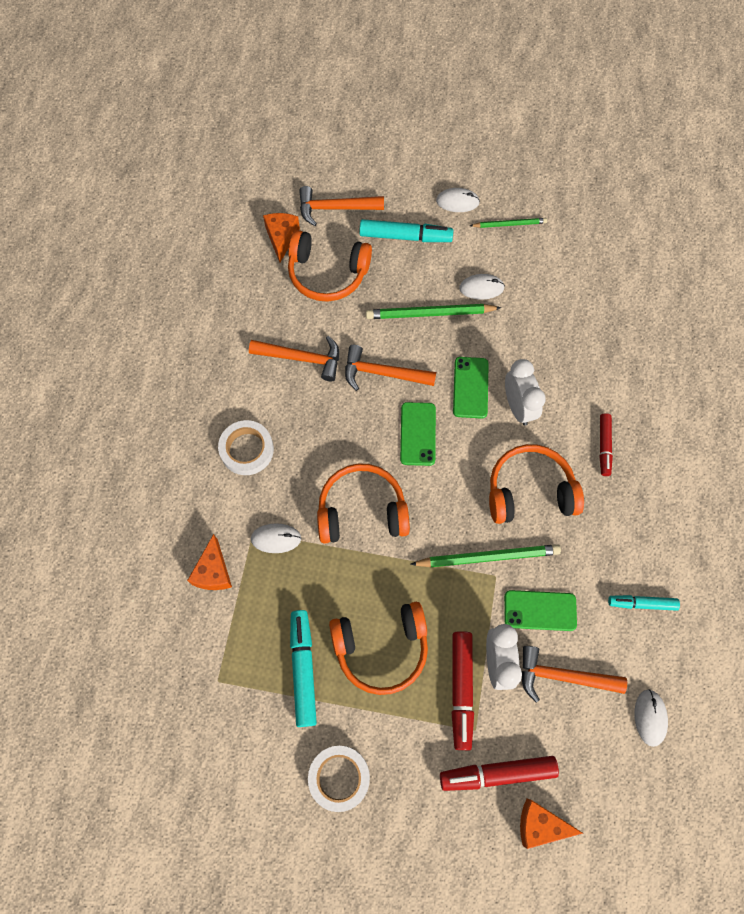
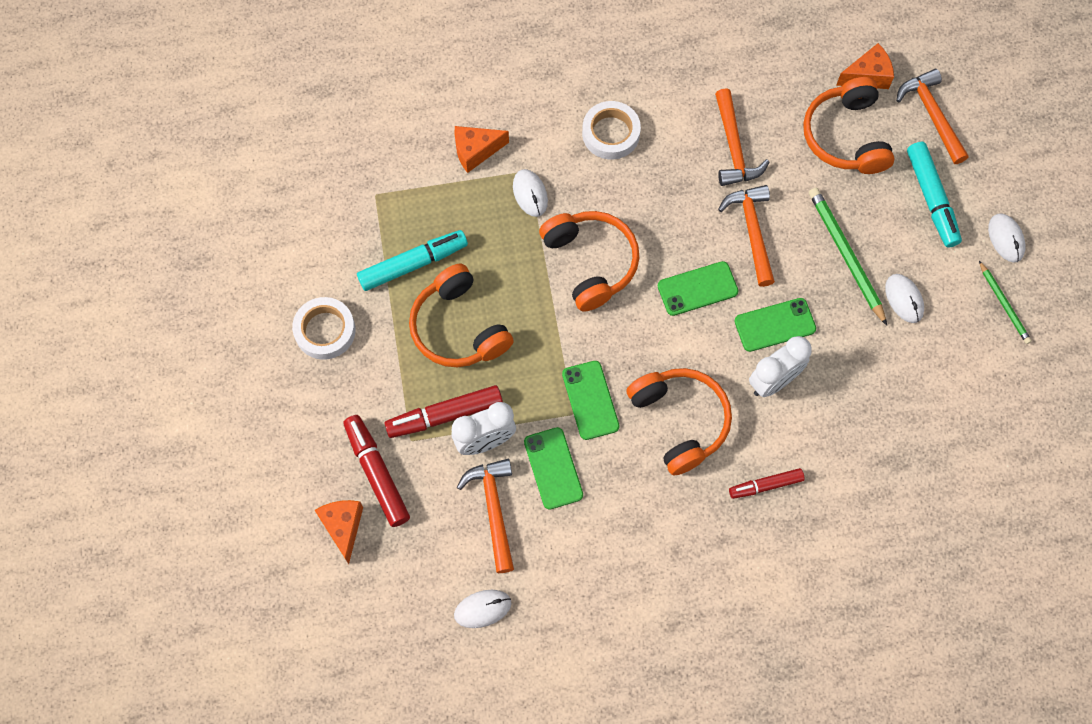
camera: 70 degrees right, 0 degrees up
(488, 557) = (590, 400): green pencil -> green phone
(641, 603) = (600, 571): turquoise marker -> none

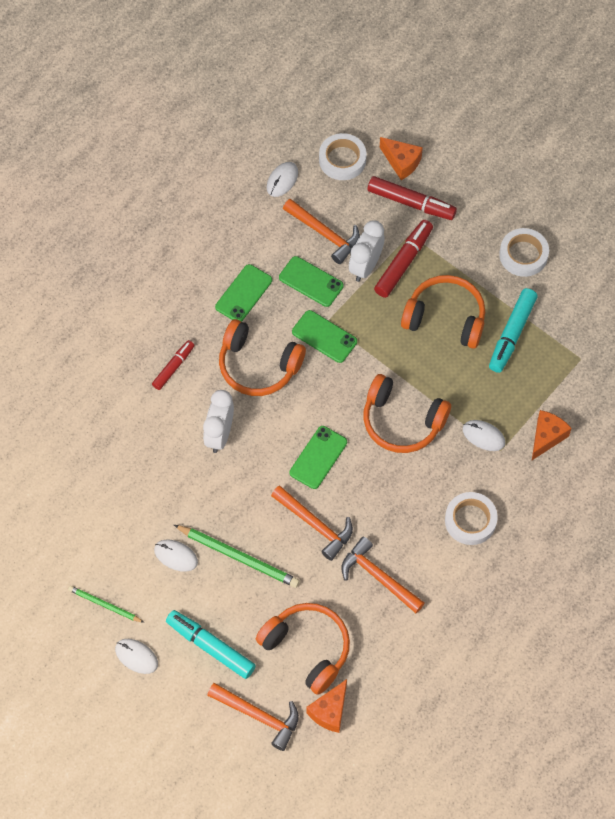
camera: 140 degrees right, 5 degrees down
(399, 581) = (342, 160): none -> white tape
(775, 325) = (248, 472): green phone -> green phone (243, 293)

